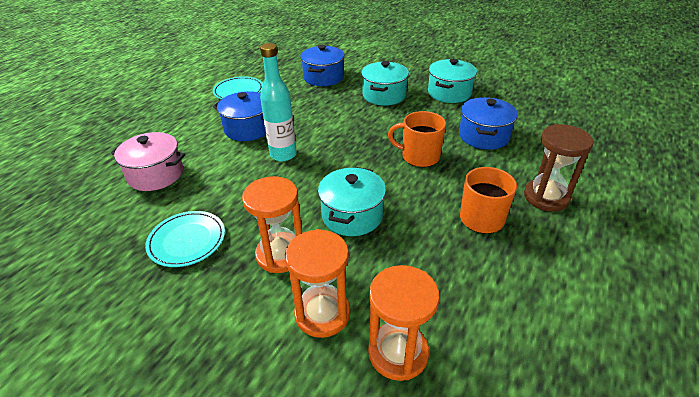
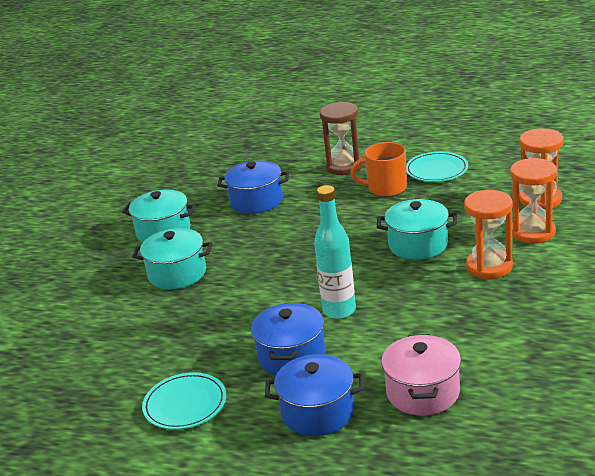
camera: 100 degrees left, 10 degrees down
(187, 241) = (508, 322): turquoise plate -> turquoise plate (436, 170)
(323, 77) = (128, 334): blue pot -> blue pot (318, 412)
(419, 156) = (308, 228): orange mug -> none

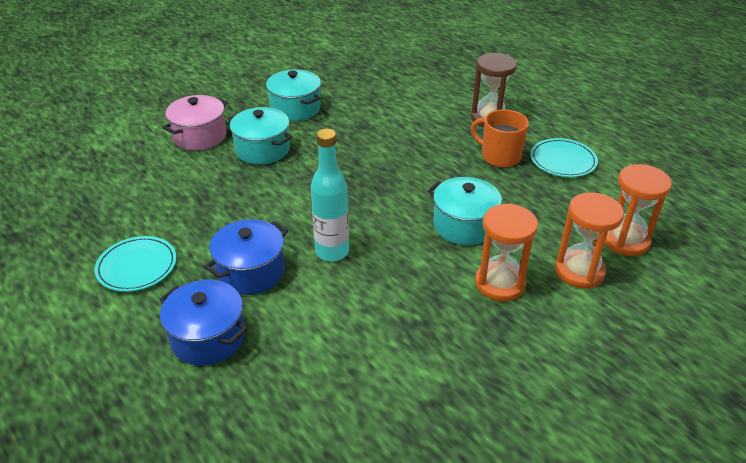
camera: 30 degrees right, 10 degrees up
(256, 201) = (387, 116): blue pot -> none
(423, 392) = (302, 375): pink pot -> pink pot (200, 136)

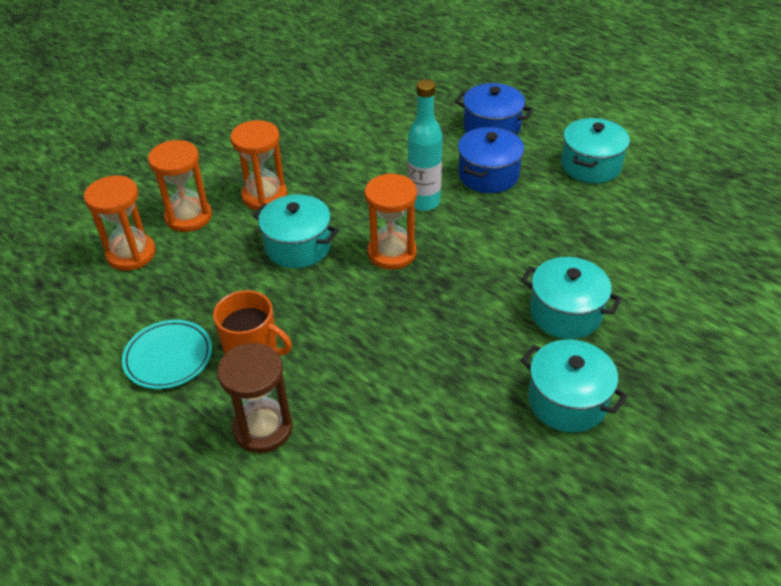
camera: 170 degrees right, 5 degrees up
(137, 266) = (590, 165): turquoise plate -> turquoise pot
(200, 136) = (662, 322): pink pot -> none
(379, 208) = (392, 253): none -> orange hourglass

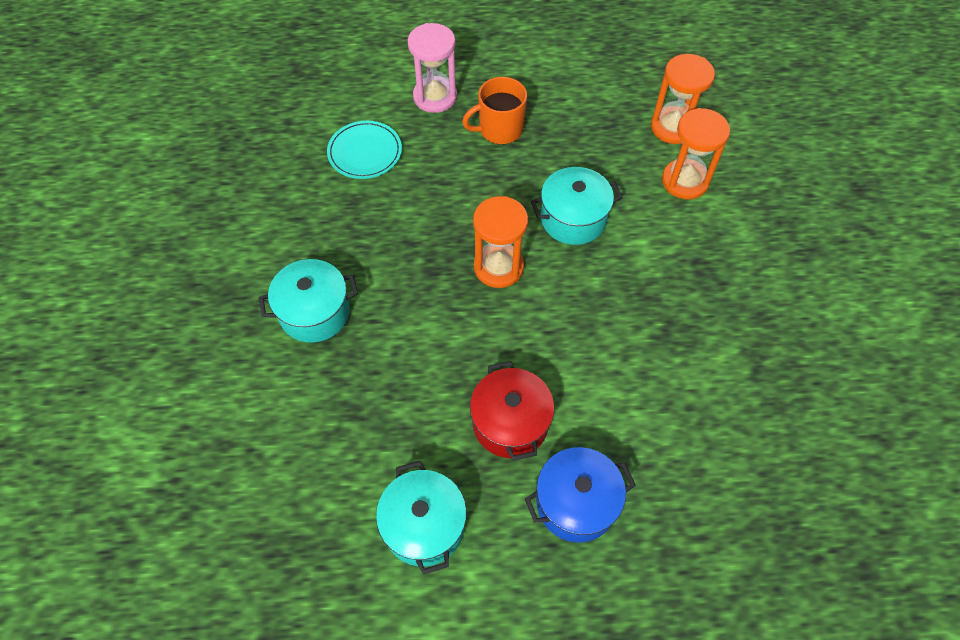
camera: 135 degrees right, 15 degrees up
(168, 357) = (543, 91): turquoise plate -> turquoise plate (365, 152)
(263, 428) = (435, 97): brown hourglass -> pink hourglass
(264, 196) = (661, 242): orange hourglass -> none
(424, 202) = (531, 340): turquoise bottle -> none
(488, 175) = (510, 423): blue pot -> red pot
(567, 401) = (262, 241): turquoise pot -> none

